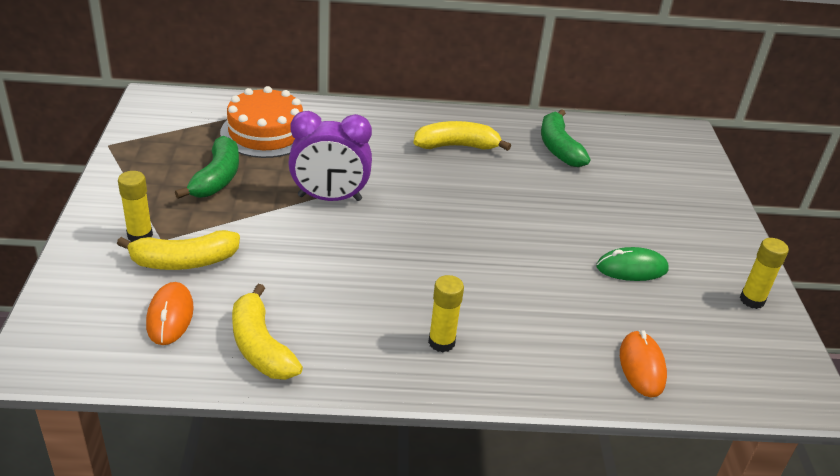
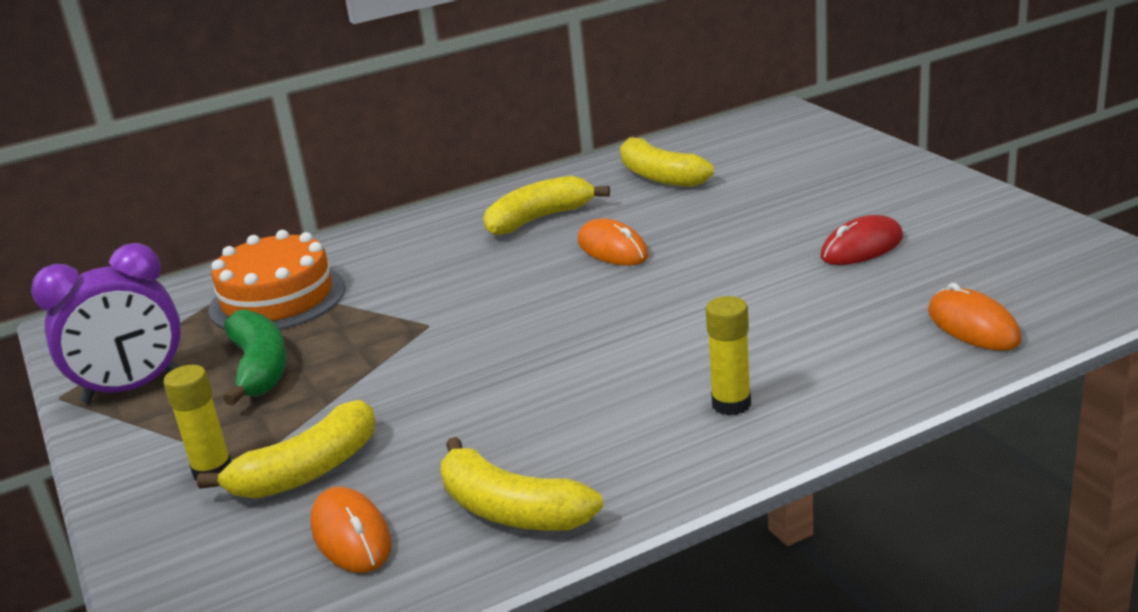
camera: 20 degrees left, 10 degrees down
(329, 198) = (435, 328): purple clock -> purple clock (132, 388)
(478, 191) = (612, 249): none -> orange mouse
(558, 148) = (659, 176): green banana -> yellow banana
(631, 268) = (862, 247): green mouse -> red mouse
(752, 300) = (1013, 223): yellow glue stick -> none

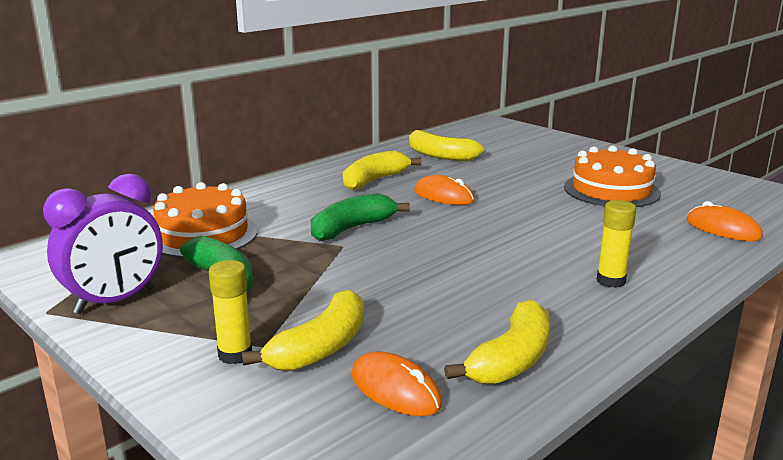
camera: 20 degrees left, 5 degrees down
(457, 298) = (352, 228): none -> green banana
(511, 510) = (511, 360): yellow banana -> yellow banana turned 75 degrees counterclockwise
(862, 247) = (611, 190): red mouse -> orange cake

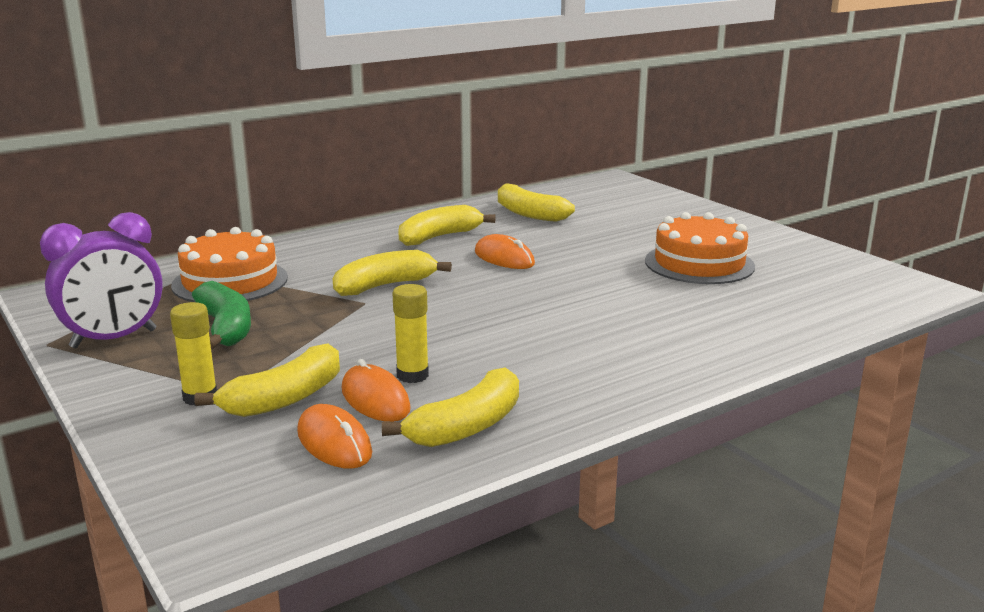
camera: 10 degrees right, 0 degrees up
(352, 228) = (385, 286): green banana -> yellow banana
(611, 281) = (627, 359): yellow glue stick -> yellow glue stick (412, 375)
(723, 229) = (798, 314): orange mouse -> orange mouse (375, 399)

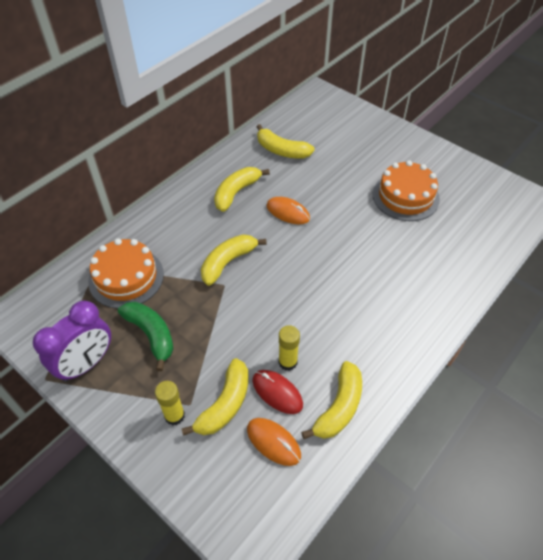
camera: 15 degrees left, 30 degrees up
(375, 399) = (277, 392): orange mouse -> red mouse

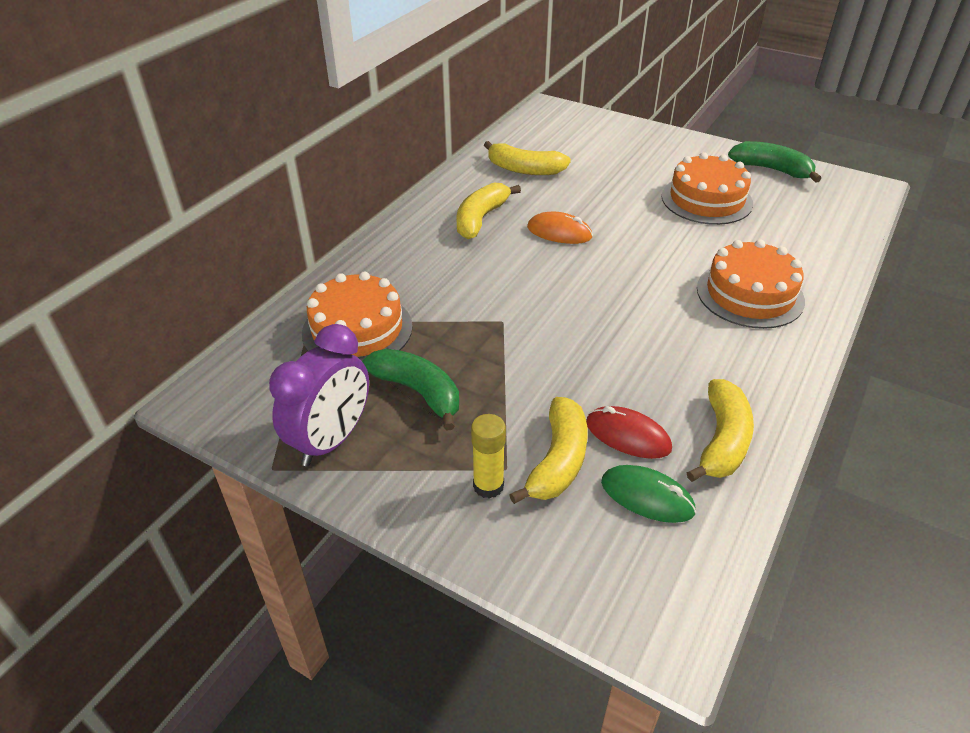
camera: 10 degrees left, 10 degrees down
(228, 262) = (498, 295): yellow banana -> none
(273, 442) = (647, 497): orange mouse -> green mouse
(287, 362) = (628, 398): yellow glue stick -> none
(405, 287) = (750, 294): none -> orange cake
(466, 174) = (771, 169): none -> green banana

